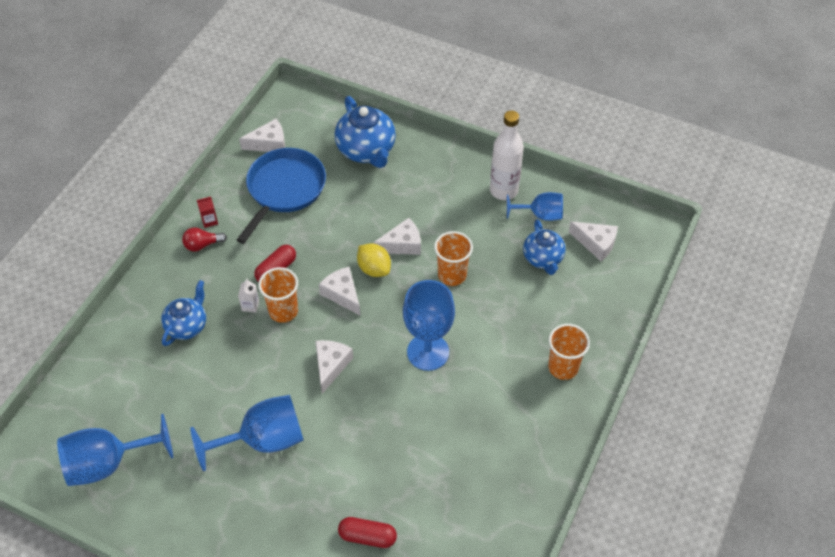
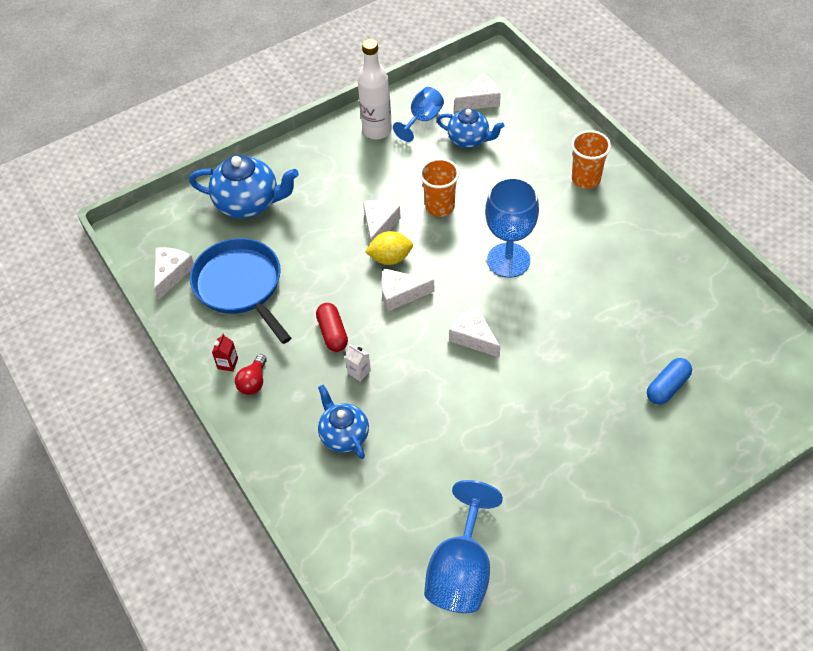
camera: 55 degrees left, 0 degrees up
(264, 440) = (520, 424): blue goblet -> none
(283, 311) = (385, 348): orange cup -> none
(367, 536) = (667, 387): red capsule -> blue capsule

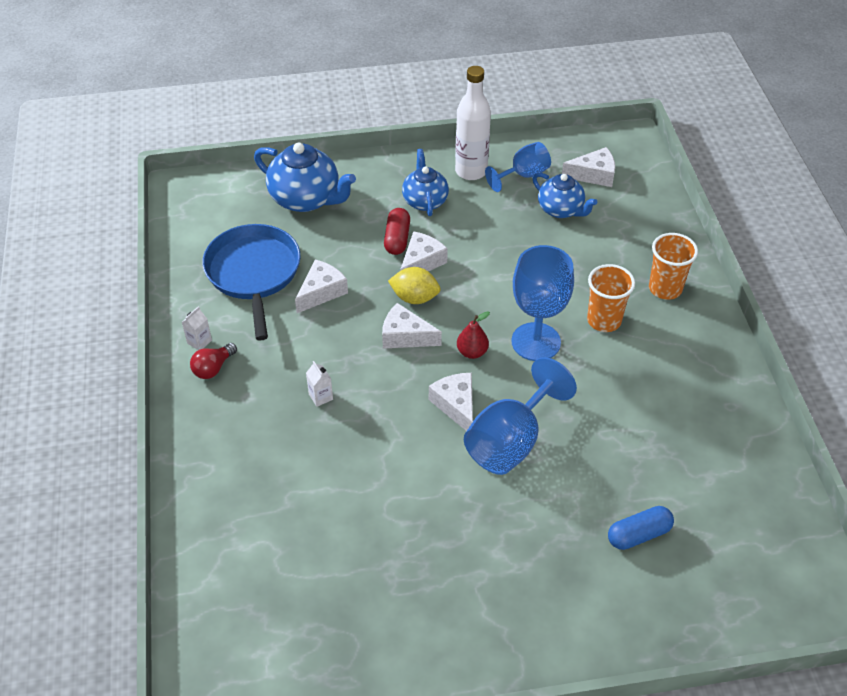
camera: 20 degrees right, 5 degrees down
(172, 274) = (196, 240): white cheese -> white cheese (321, 292)
(228, 363) = (199, 342): red carton -> white carton
(332, 333) = (316, 350): red capsule -> red capsule (397, 239)
(344, 435) = (270, 452): blue teapot -> blue teapot (425, 201)
(440, 207) = (493, 265): orange cup -> orange cup (604, 320)
(461, 571) = (310, 636): blue goblet -> blue goblet (510, 442)
(462, 288) = (472, 352): none -> red pear

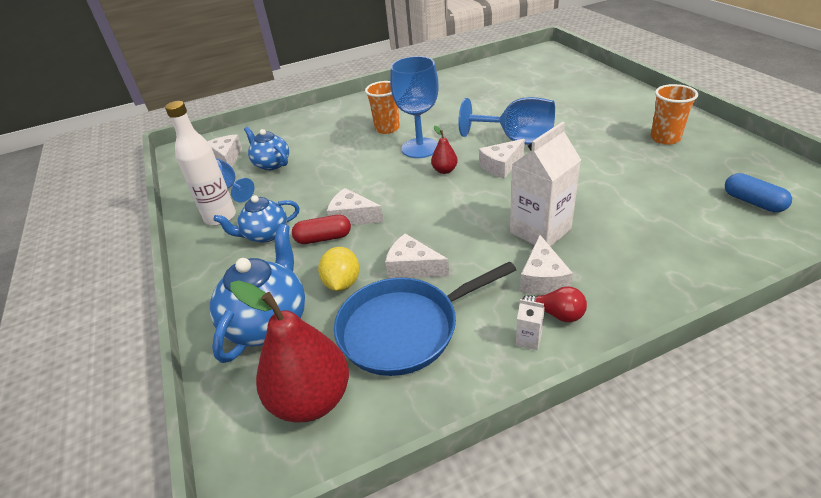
camera: 100 degrees left, 10 degrees down
(220, 217) = (311, 399): none -> red pear
(320, 397) = (540, 231): white carton -> white carton, size x2.49
(405, 336) = (445, 204): white cheese -> white cheese (542, 278)
(414, 298) = (397, 210): yellow lemon -> yellow lemon (342, 283)
(561, 210) = (271, 164): blue teapot -> blue teapot turned 75 degrees counterclockwise
(638, 534) = (551, 93): blue capsule -> blue capsule (753, 202)
(665, 289) = (348, 114): orange cup -> orange cup (665, 138)

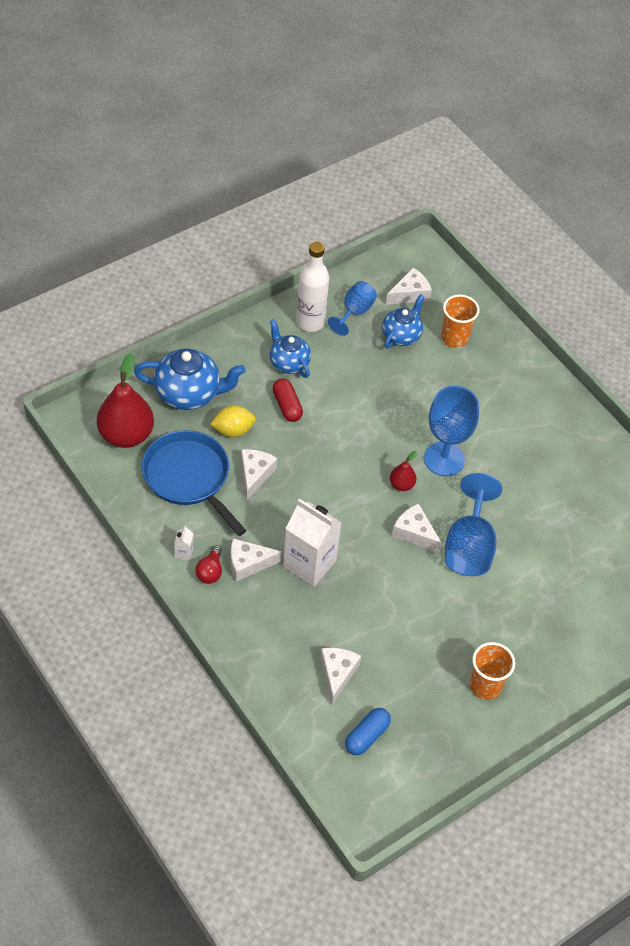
camera: 70 degrees right, 15 degrees up
(352, 217) = (319, 421): white cheese -> white cheese (337, 674)
(387, 128) = (484, 423): orange cup -> orange cup (454, 338)

